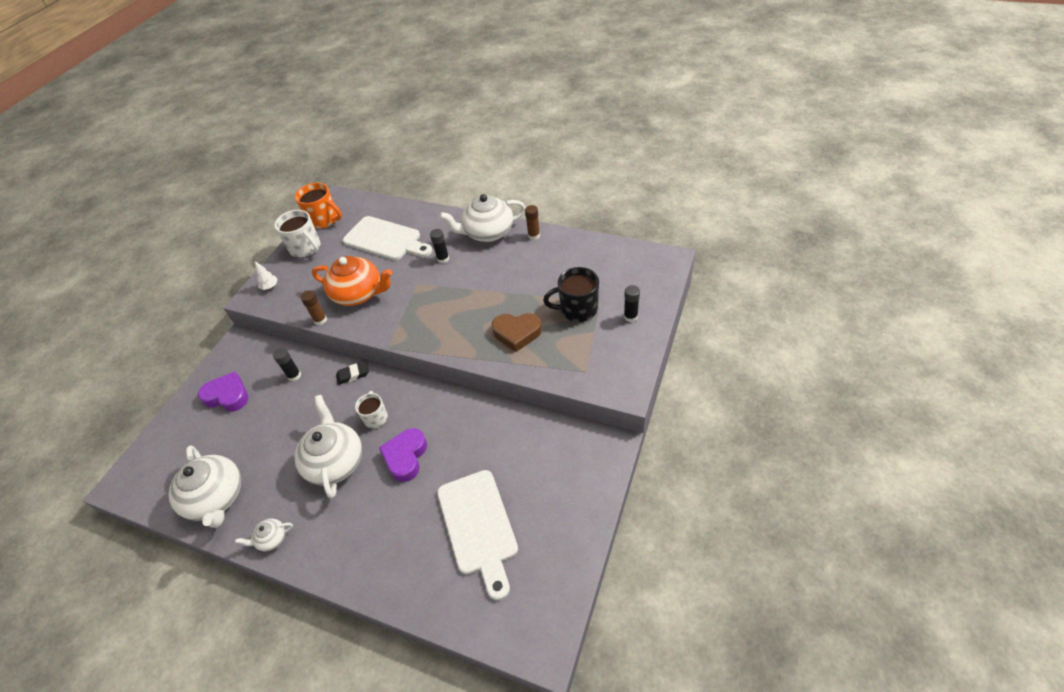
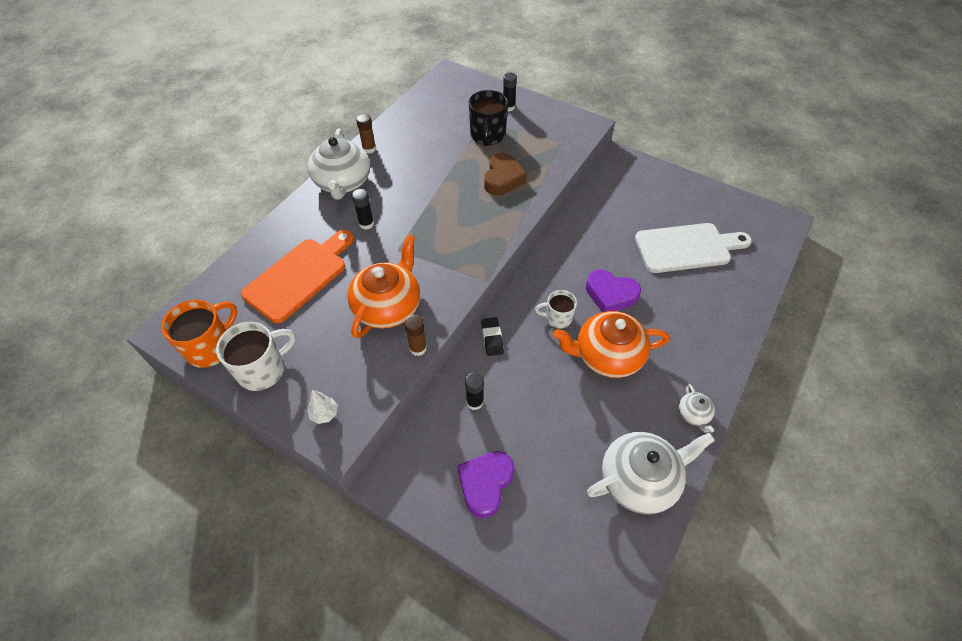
camera: 85 degrees left, 5 degrees up
(335, 461) = (607, 356): white teapot -> orange teapot
(386, 239) = (299, 276): white cutting board -> orange cutting board

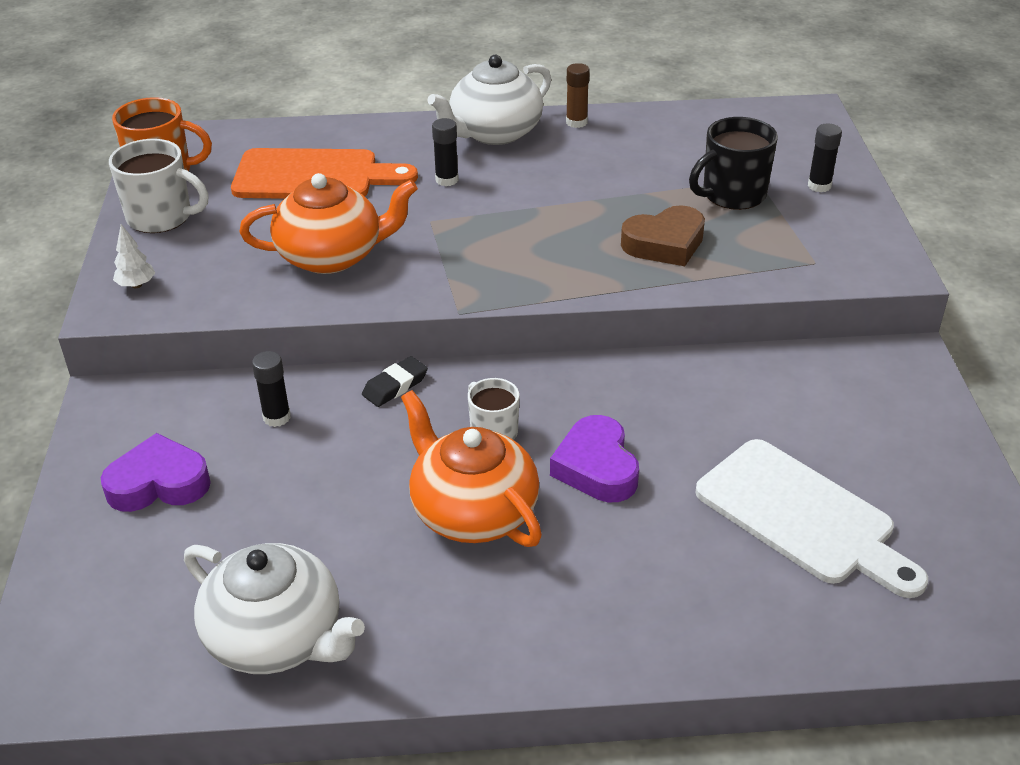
camera: 55 degrees right, 15 degrees down
(418, 348) = (289, 307): brown glue stick -> none
(693, 414) = (449, 658): white teapot -> none

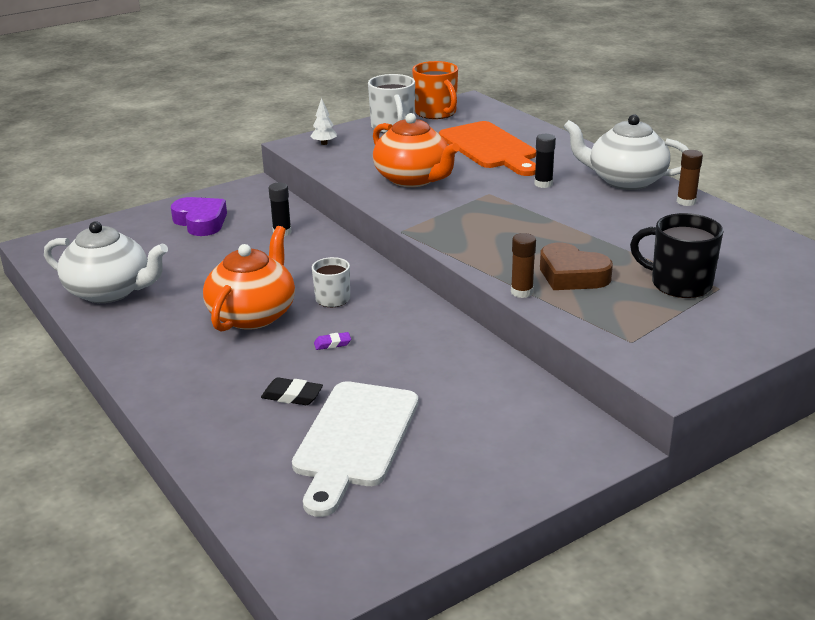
camera: 60 degrees right, 10 degrees down
(277, 638) = (110, 291): white teapot -> white teapot turned 75 degrees counterclockwise
(395, 386) = (345, 255): black eraser -> black eraser (292, 396)
(596, 467) = (332, 344): purple heart -> purple eraser
(673, 286) = (521, 292): none -> brown glue stick
(819, 186) = (752, 317): black glue stick -> none

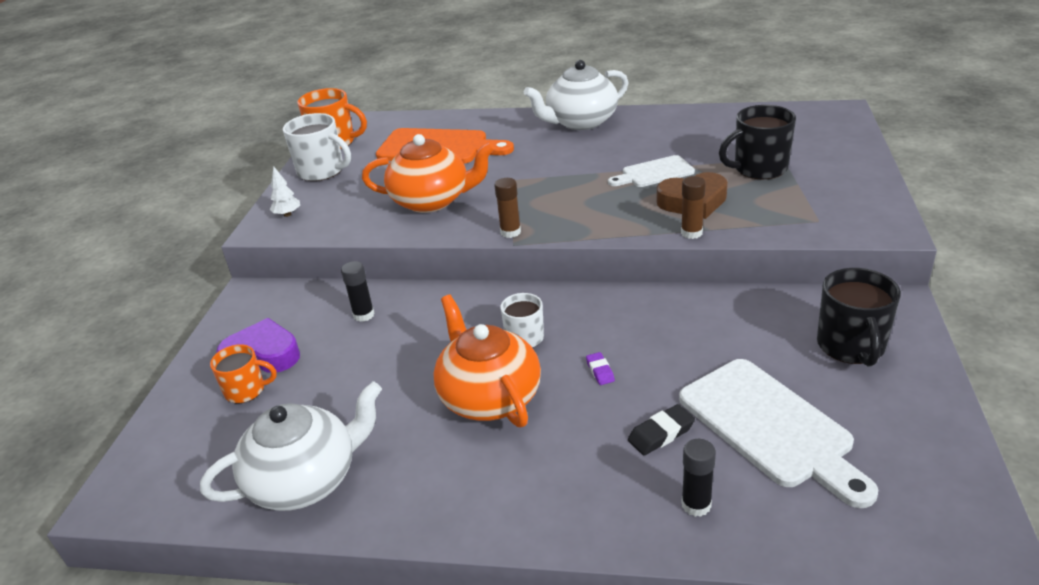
camera: 45 degrees left, 5 degrees up
(163, 234) = (246, 390): none -> orange mug
(332, 344) = (600, 371): purple eraser -> purple eraser turned 45 degrees counterclockwise
(509, 443) = (851, 346): none -> black mug
(543, 184) = (534, 152): black glue stick -> black glue stick (696, 505)
(592, 242) = (654, 173): none -> white cutting board
(686, 202) = (646, 116): brown glue stick -> brown glue stick (510, 232)

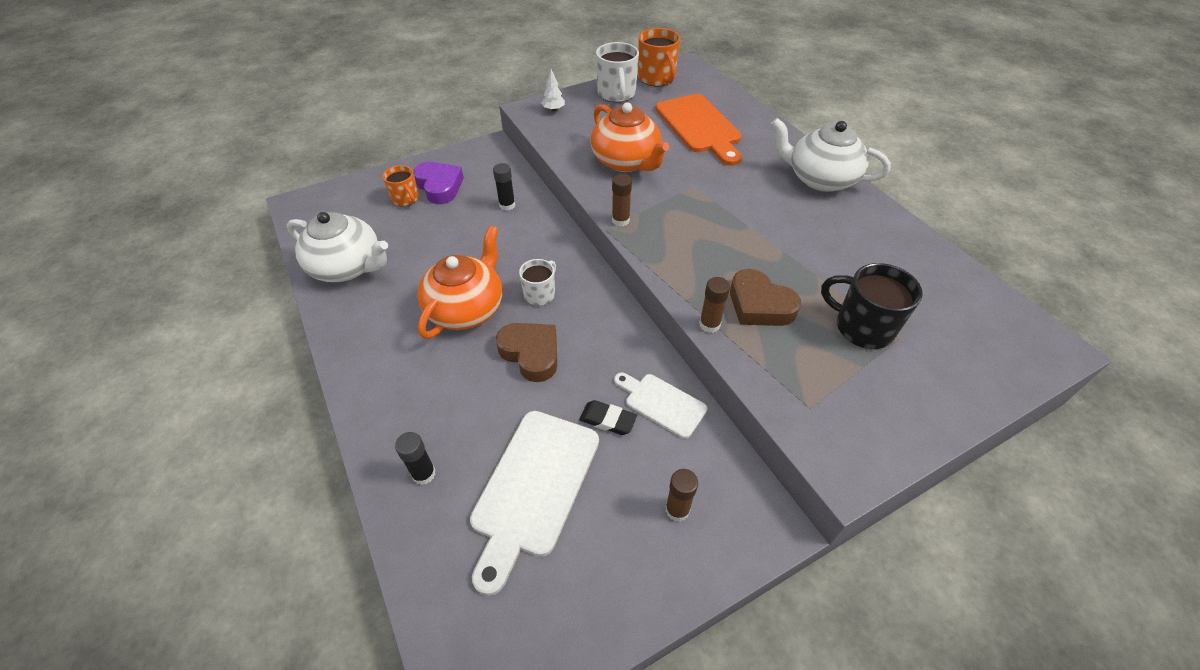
camera: 50 degrees right, 15 degrees up
(600, 371) = (531, 354): purple eraser -> brown heart
(654, 173) = (782, 260): white cutting board -> white cutting board (661, 403)
(661, 434) = (485, 421): black eraser -> black eraser (607, 420)
(851, 346) = (677, 509): black mug -> brown glue stick

